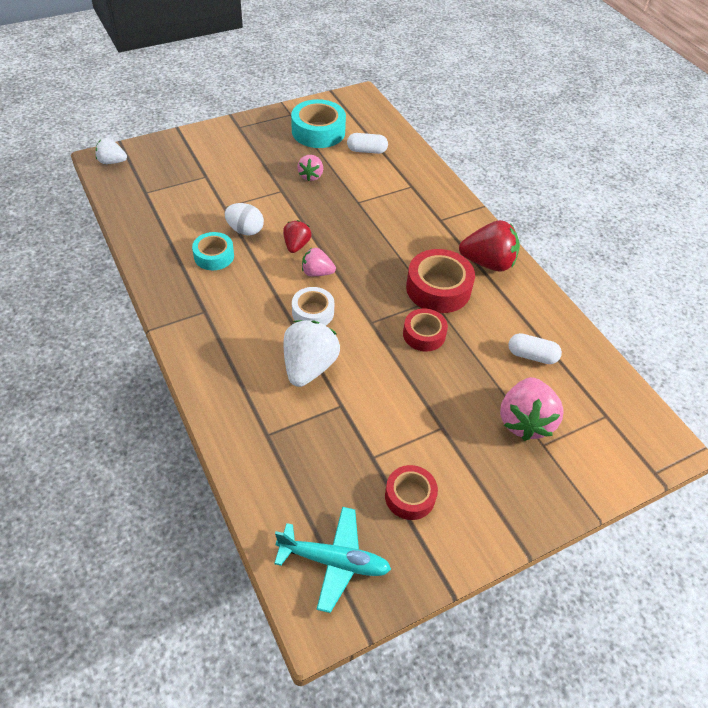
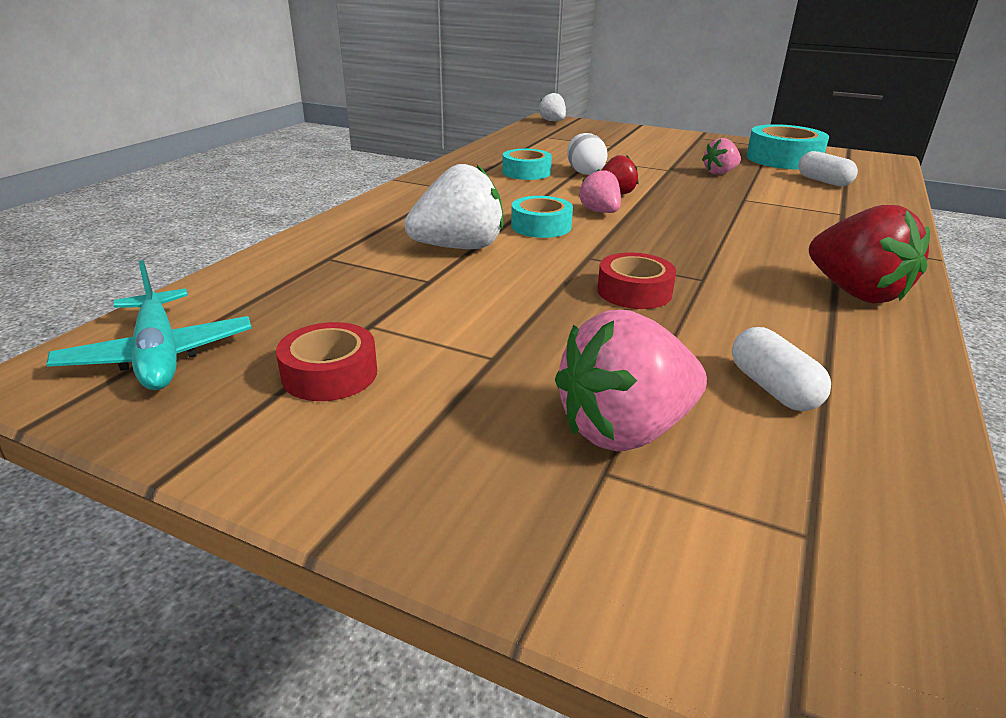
camera: 55 degrees right, 20 degrees down
(313, 312) = (541, 226): white tape -> turquoise tape
(438, 288) = (729, 276): red tape -> none

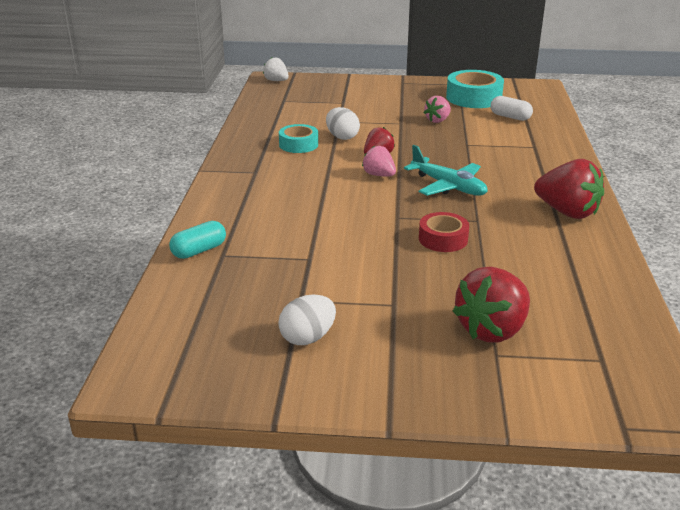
camera: 20 degrees left, 0 degrees up
(159, 355) = (188, 352): turquoise plane -> turquoise plane (448, 186)
(305, 249) = (199, 250): none -> turquoise capsule
(330, 374) = (308, 338): red tape -> white egg
(459, 247) = (306, 227): white strawberry -> none
(541, 226) = (348, 196): turquoise tape -> none
(625, 430) = (492, 330): pink strawberry -> red strawberry
(772, 388) = (551, 287): white capsule -> none

